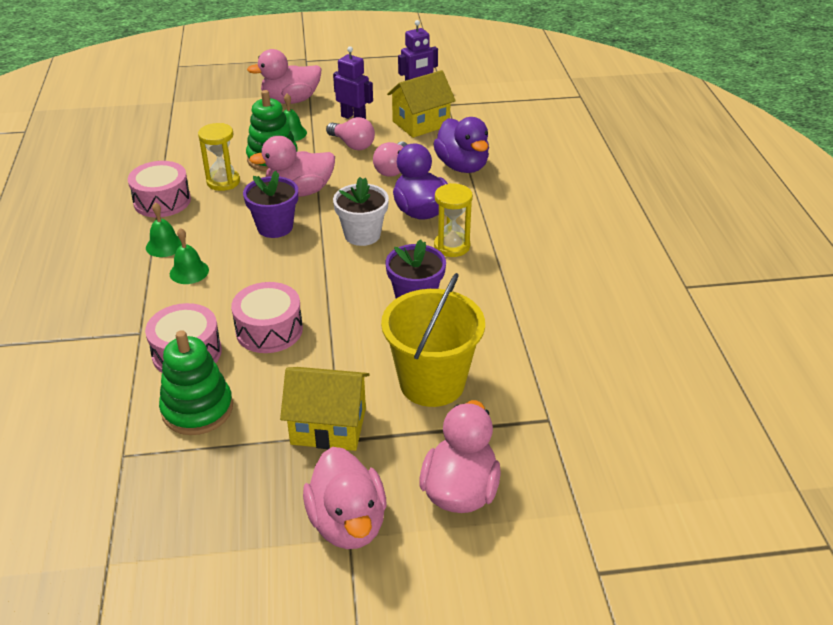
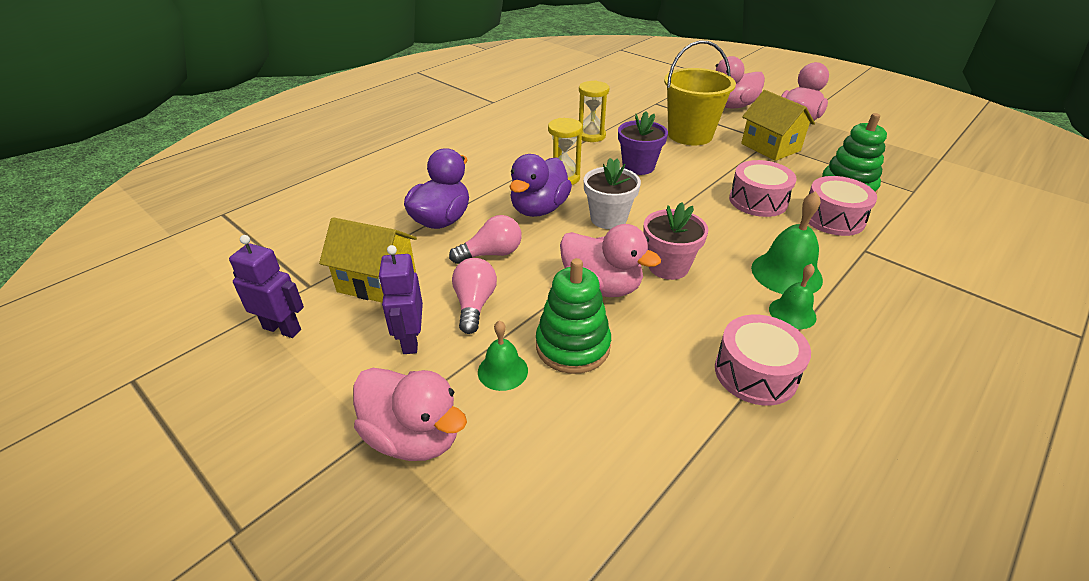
camera: 130 degrees left, 0 degrees up
(189, 272) = (786, 273): green bell -> green bell, size x1.63
(223, 182) = (661, 352): yellow hourglass -> yellow hourglass (591, 136)
(275, 227) = (668, 267): purple flower pot -> pink flower pot

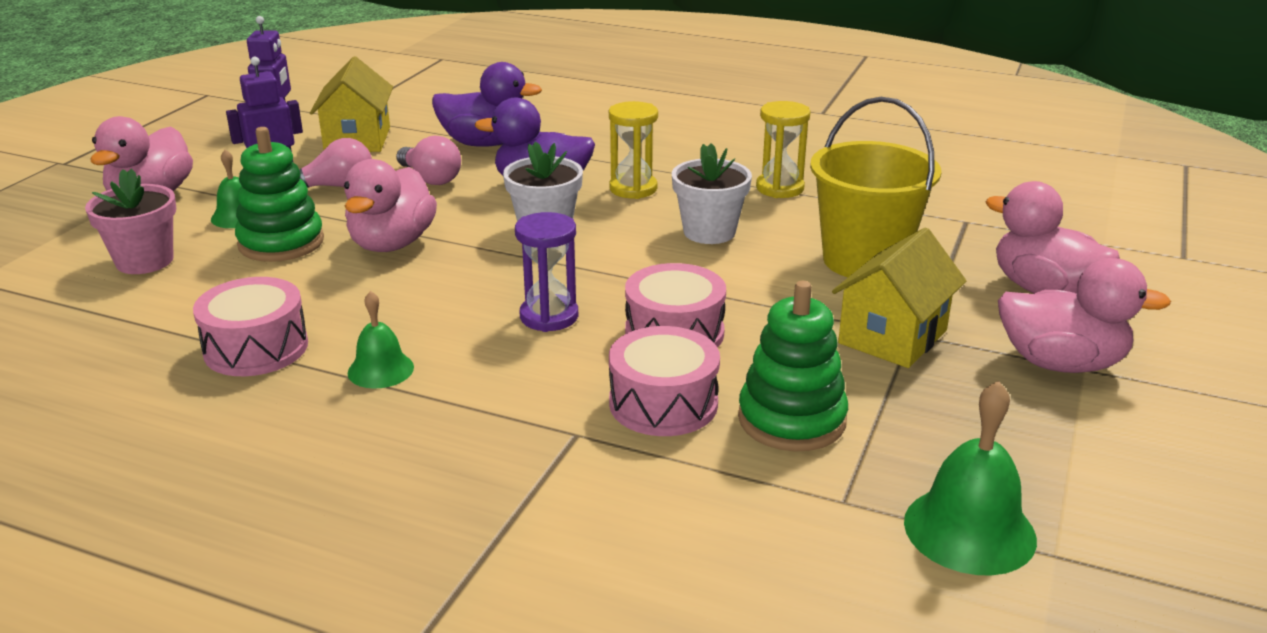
camera: 70 degrees right, 10 degrees down
(638, 167) = (709, 232): purple flower pot -> white flower pot
(668, 267) = (451, 278): pink flower pot -> pink flower pot (144, 261)
(731, 237) = (549, 316): none -> purple hourglass
(786, 273) = (474, 363): green bell -> green bell (969, 530)

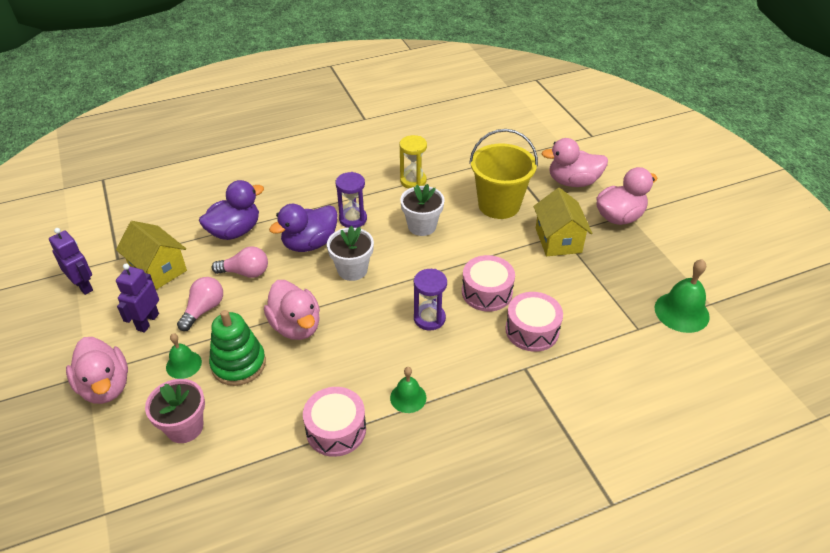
camera: 45 degrees left, 15 degrees up
(633, 189) = (353, 219): yellow hourglass -> purple hourglass
(791, 420) = (579, 305): green stacking toy -> none

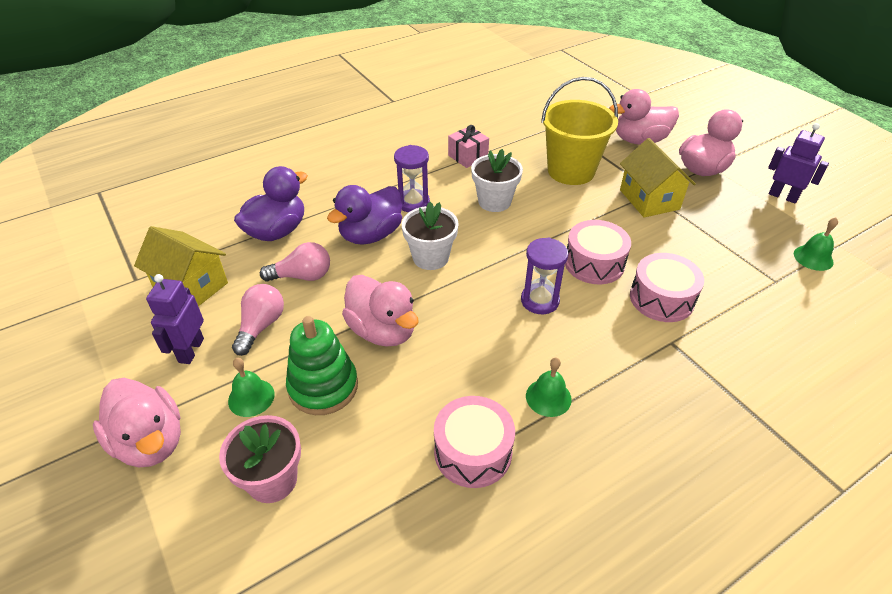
camera: 10 degrees left, 0 degrees up
(83, 286) = (96, 317): purple robot -> purple robot (783, 196)
(413, 181) = (468, 156): yellow hourglass -> pink gift
(681, 312) = (813, 258): green bell -> green bell, size x0.61

